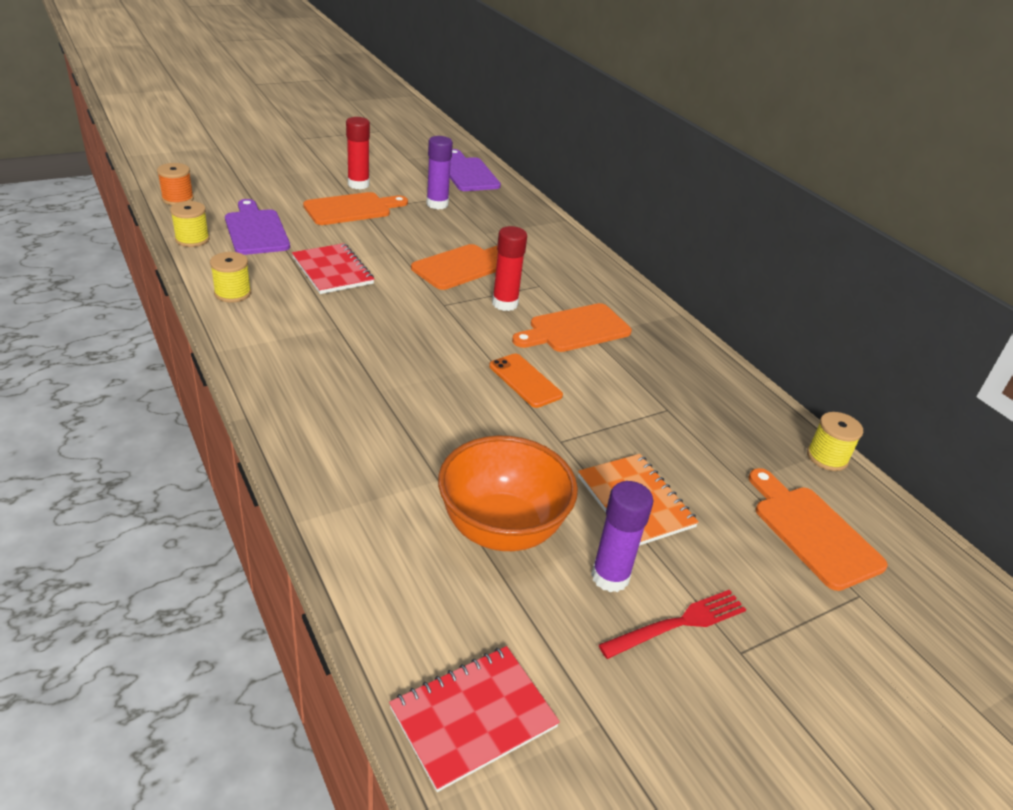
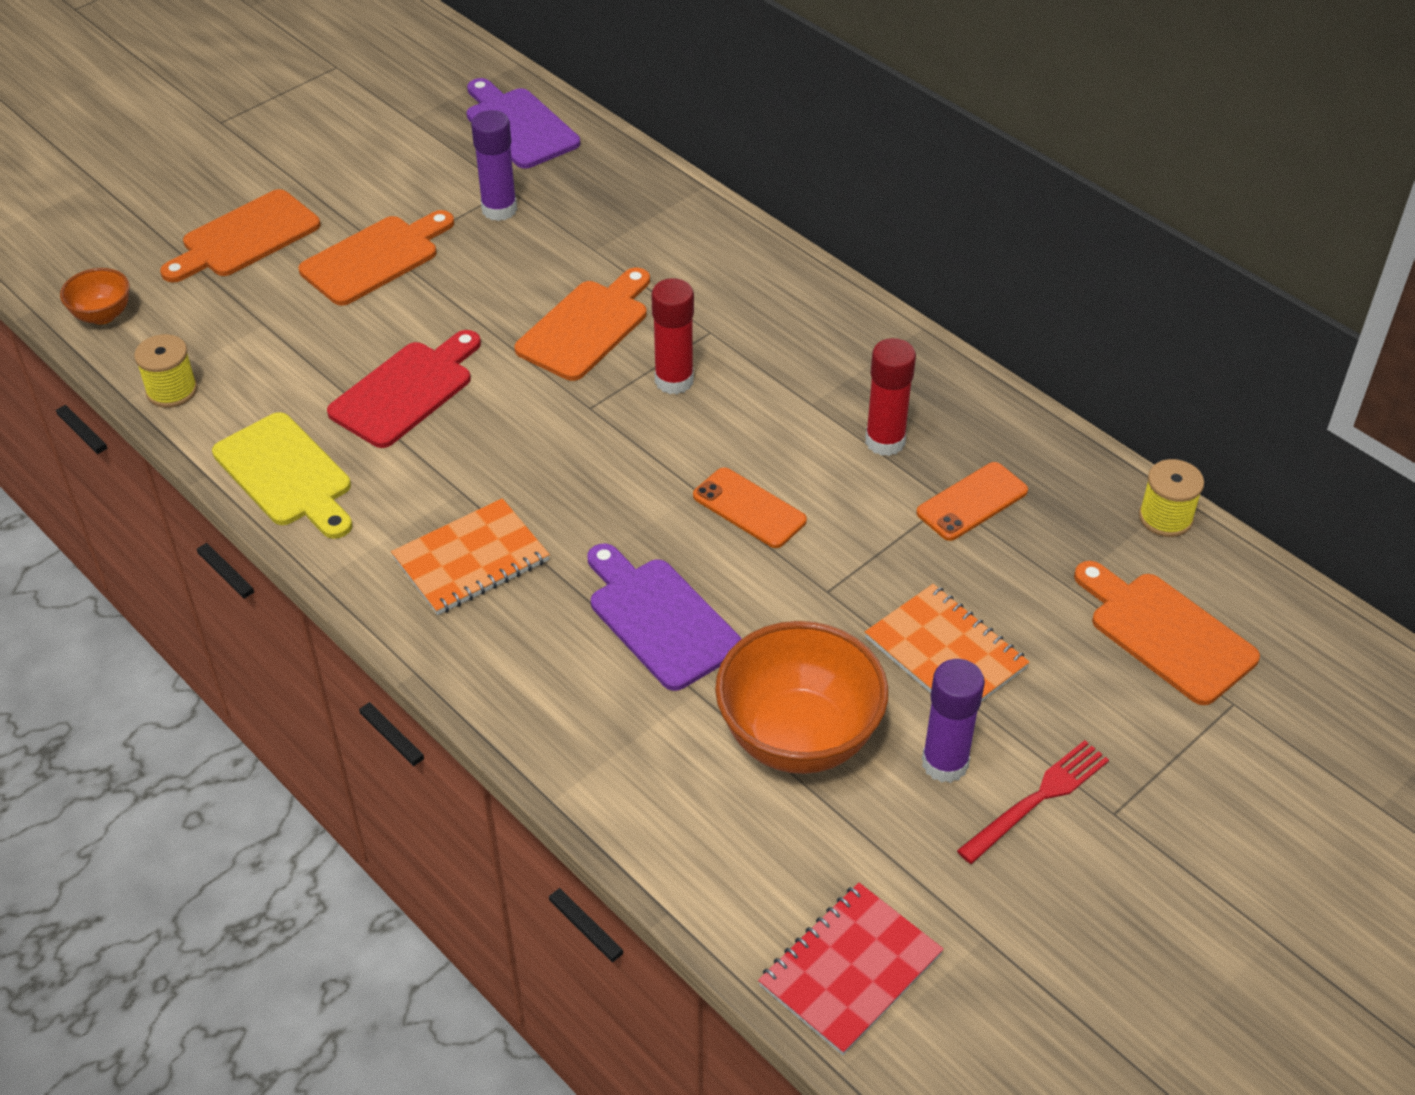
camera: 10 degrees left, 10 degrees up
(178, 199) = (103, 315): orange spool -> orange bowl
(232, 293) = (286, 474): yellow spool -> yellow cutting board
(256, 230) = (255, 345): purple cutting board -> purple cutting board (660, 619)
(322, 364) = (471, 559): none -> orange notebook
(332, 271) = (405, 391): red notebook -> red cutting board
(358, 184) = (361, 202): red glue stick -> red glue stick (885, 441)
(575, 329) = (787, 399): orange cutting board -> orange cutting board (246, 237)
(684, 414) = (972, 502): none -> orange phone

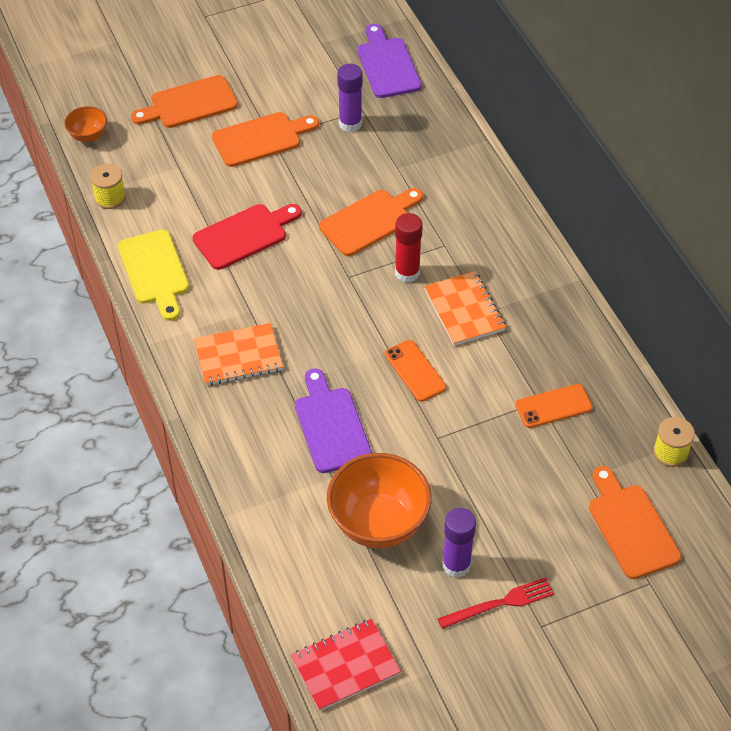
camera: 20 degrees right, 5 degrees up
(885, 441) = (518, 350): red glue stick -> none
(945, 653) = (489, 498): orange notebook -> orange notebook (464, 310)

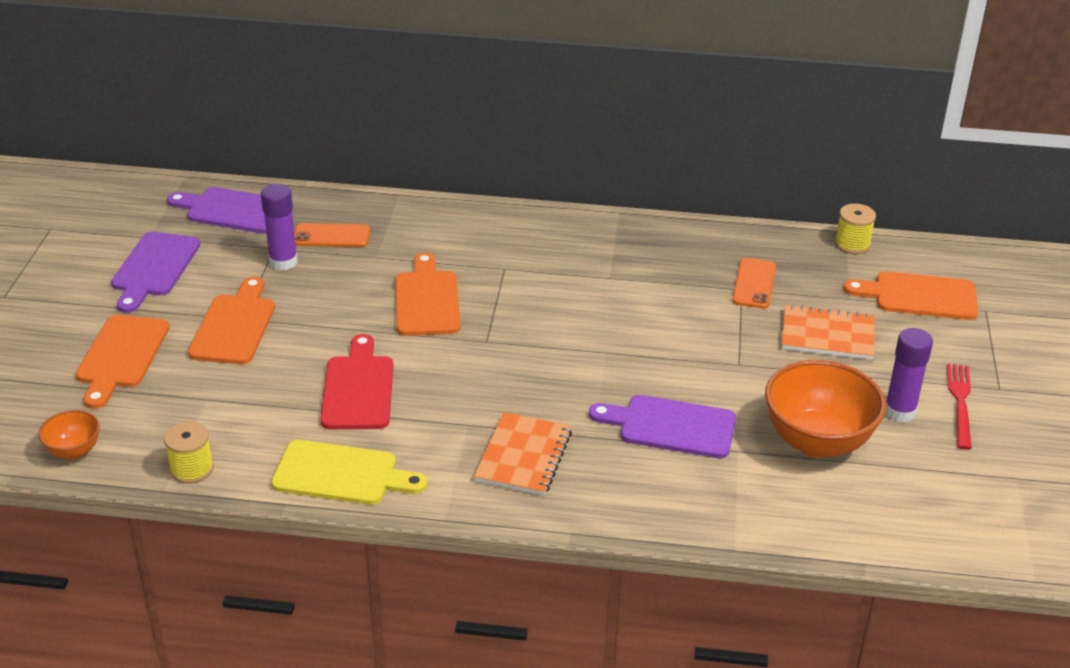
camera: 60 degrees left, 15 degrees down
(290, 65) = (154, 268): none -> purple cutting board
(345, 666) = (981, 532): red notebook -> none
(407, 273) = (517, 303): red glue stick -> none
(415, 371) = (645, 346): orange phone -> orange phone (331, 236)
(464, 310) = (596, 288): orange notebook -> orange notebook (827, 335)

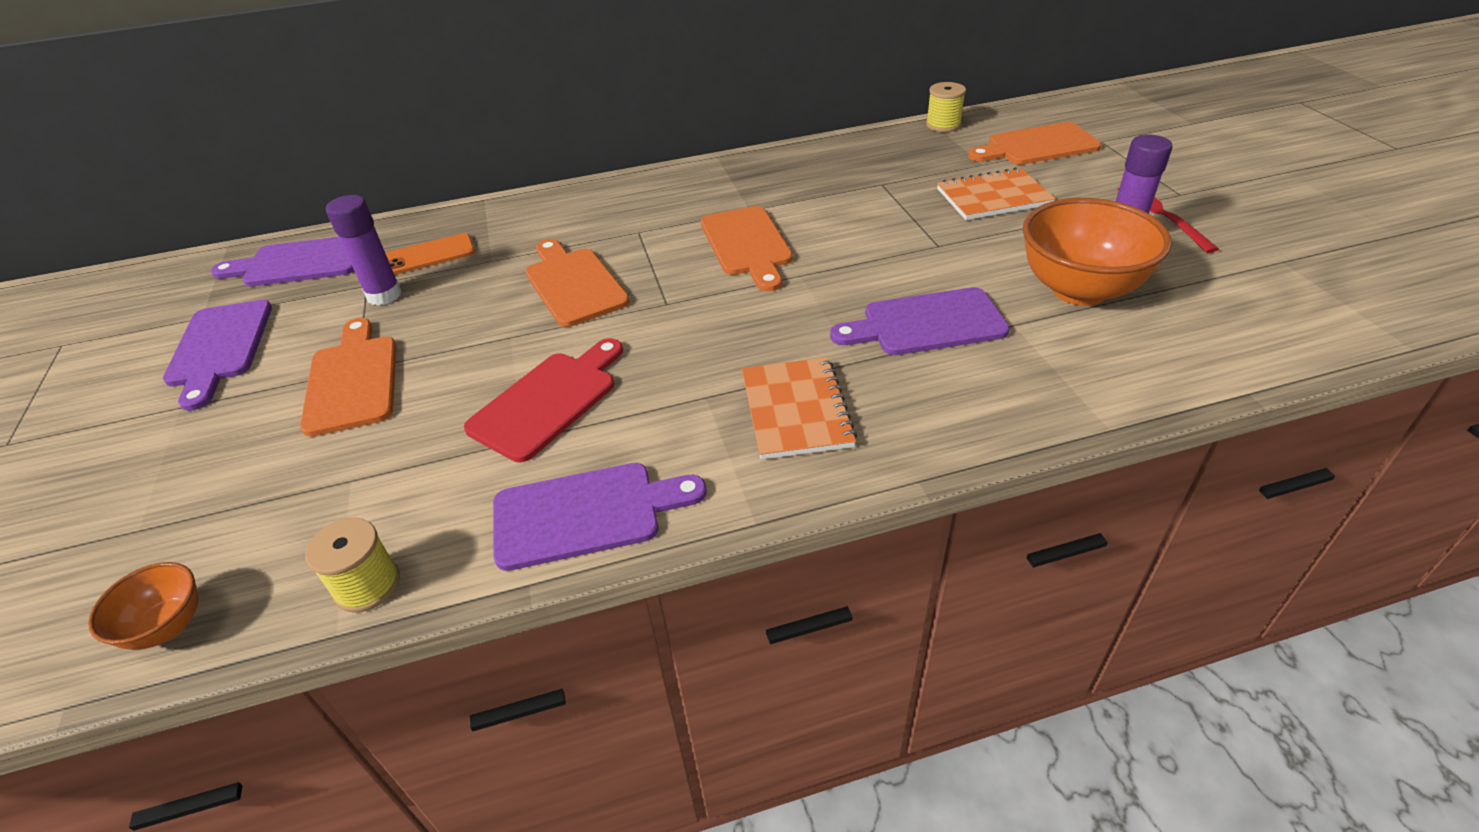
camera: 20 degrees left, 5 degrees up
(121, 356) = (206, 465): orange cutting board -> orange cutting board (747, 244)
(341, 474) = (585, 513): yellow cutting board -> purple cutting board
(358, 389) = (548, 401): red cutting board -> red cutting board turned 60 degrees clockwise
(754, 283) = (889, 176): orange phone -> none

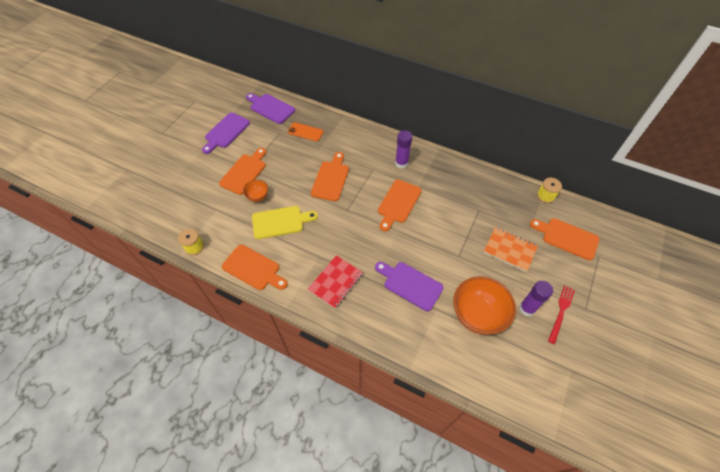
camera: 40 degrees right, 15 degrees up
(168, 626) = (153, 223): orange bowl -> orange bowl (258, 197)
(384, 295) = (279, 142): purple glue stick -> purple glue stick (401, 163)
(548, 401) = (280, 222): red cutting board -> yellow cutting board
(585, 513) = (253, 268): purple cutting board -> orange cutting board
(795, 410) = (335, 282): orange notebook -> red notebook

